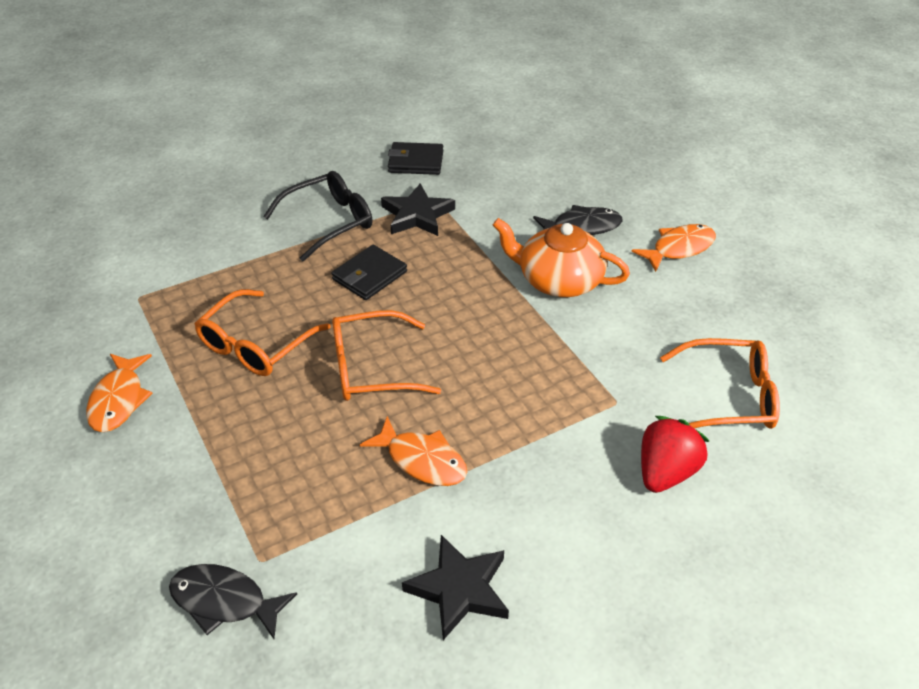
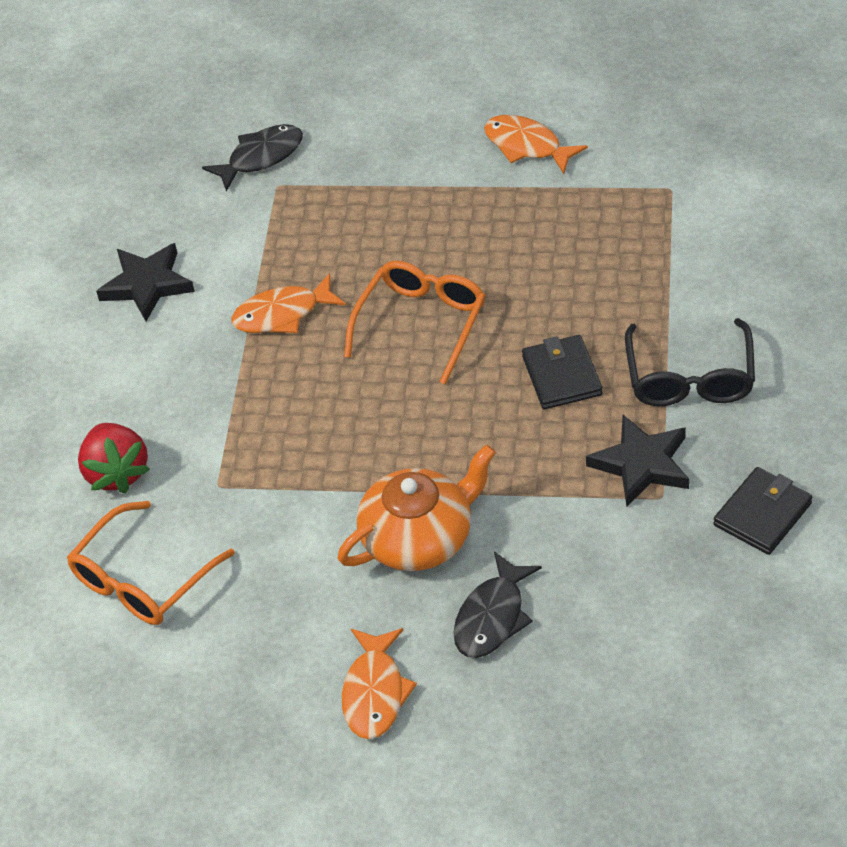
camera: 130 degrees right, 5 degrees up
(256, 344) = (525, 253): orange glasses -> none

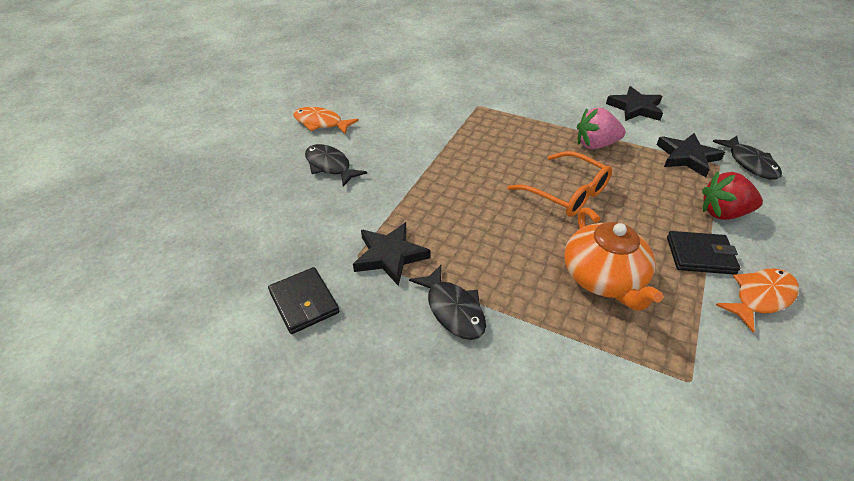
camera: 105 degrees right, 5 degrees down
(117, 473) = (503, 82): red strawberry -> red strawberry (723, 213)
(143, 579) = (435, 80): orange glasses -> none
(273, 217) = (687, 157): none -> black star
(282, 314) = (595, 145): orange fish -> pink strawberry
(419, 538) = (400, 155): orange teapot -> orange teapot (603, 278)
(562, 376) = (490, 242): black wallet -> black wallet (700, 255)
(690, 377) = (453, 309): black glasses -> black fish

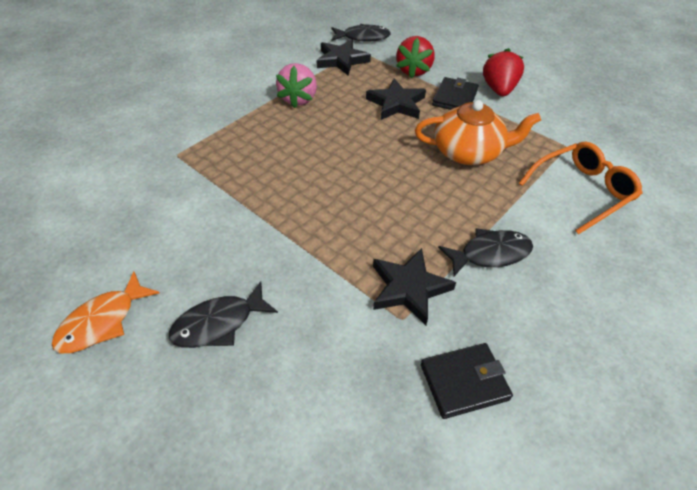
camera: 75 degrees left, 5 degrees up
(566, 193) = (359, 138): orange glasses -> orange glasses (581, 191)
(635, 108) = (256, 59): black star -> black star (396, 104)
(760, 297) = (498, 90): orange fish -> red strawberry

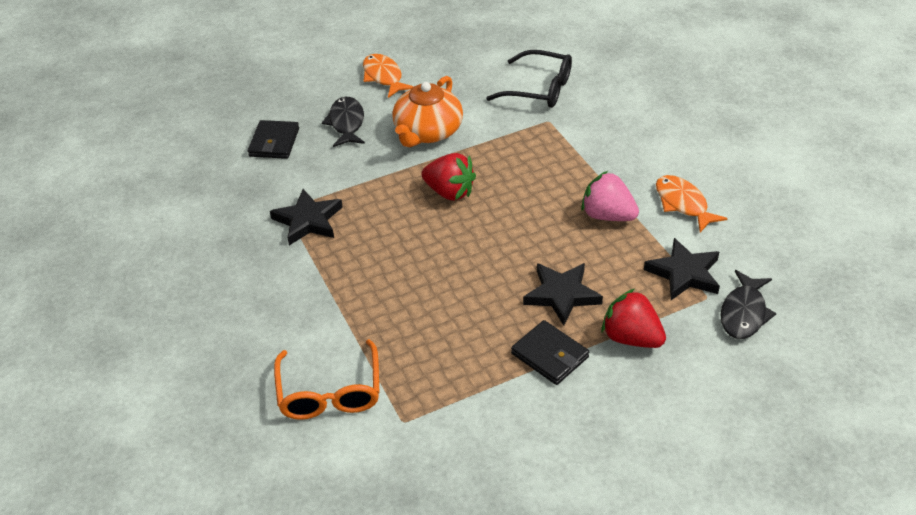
camera: 115 degrees right, 5 degrees down
(120, 172) = (539, 89): none -> black glasses
(269, 70) = (683, 204): none -> orange fish
(464, 382) = (218, 222): black wallet -> black wallet (274, 142)
(468, 152) = (442, 324): orange teapot -> orange teapot (427, 132)
(490, 254) = (305, 282): black fish -> none
(498, 90) = (548, 411): red strawberry -> red strawberry (449, 192)

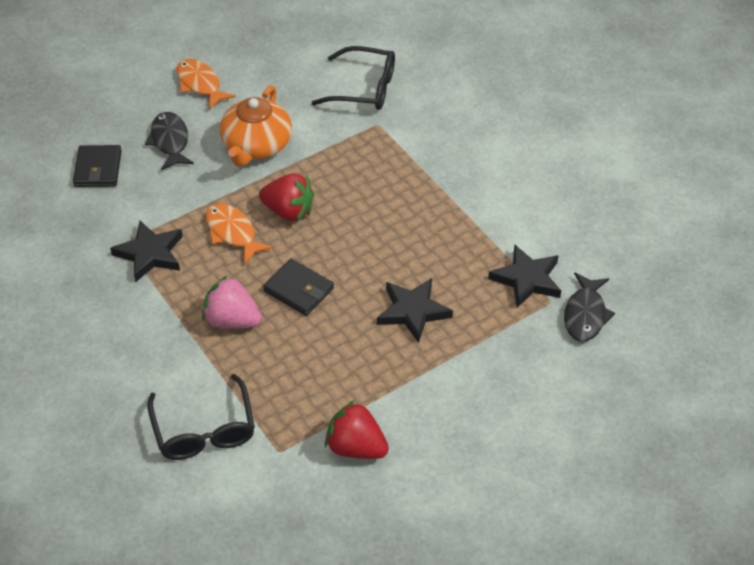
camera: 10 degrees left, 5 degrees up
(330, 392) = (204, 430): orange glasses -> black glasses
(550, 355) = (408, 373): black wallet -> black wallet (298, 290)
(607, 216) = (448, 225): pink strawberry -> pink strawberry (232, 320)
(631, 338) = (483, 349): red strawberry -> red strawberry (356, 447)
(683, 204) = (519, 206): orange fish -> orange fish (232, 233)

